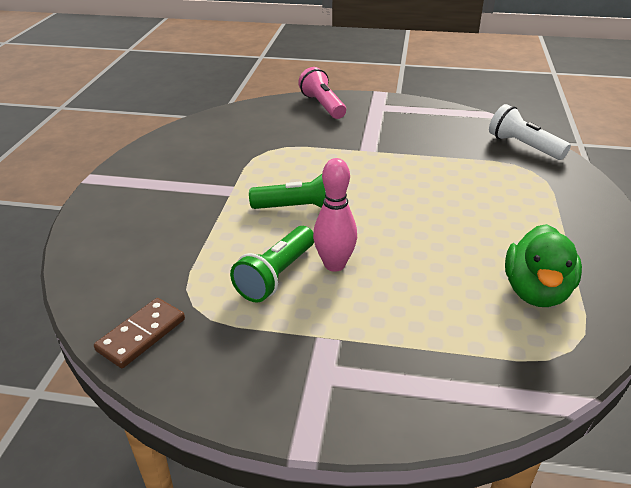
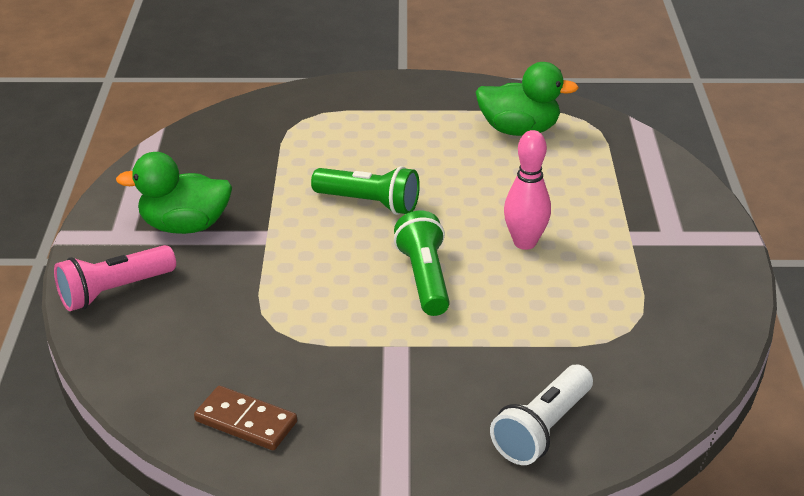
camera: 100 degrees left, 0 degrees up
(141, 335) = (687, 356): brown domino -> brown domino (246, 421)
(276, 275) = (558, 279): green flashlight -> green flashlight (369, 203)
(384, 124) = (185, 226): none -> green duck
(523, 146) = (243, 121): white flashlight -> white flashlight (542, 429)

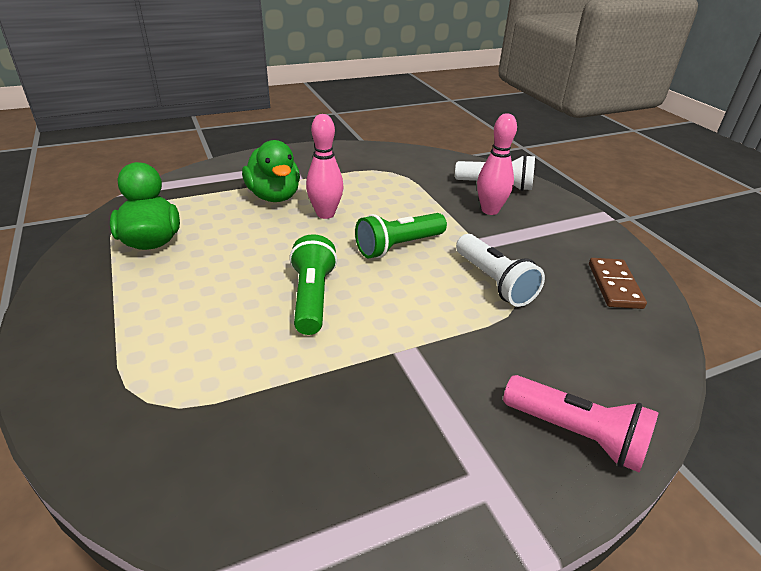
camera: 115 degrees left, 0 degrees up
(185, 226) = (430, 423): green duck -> green duck (274, 196)
(317, 325) = (494, 282): none -> white flashlight
(469, 388) = (490, 210): none -> pink bowling pin

